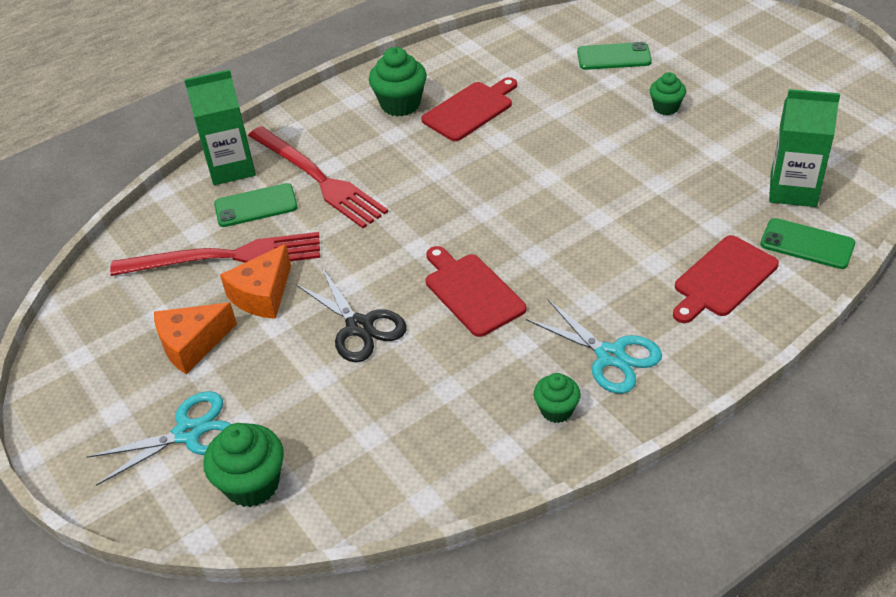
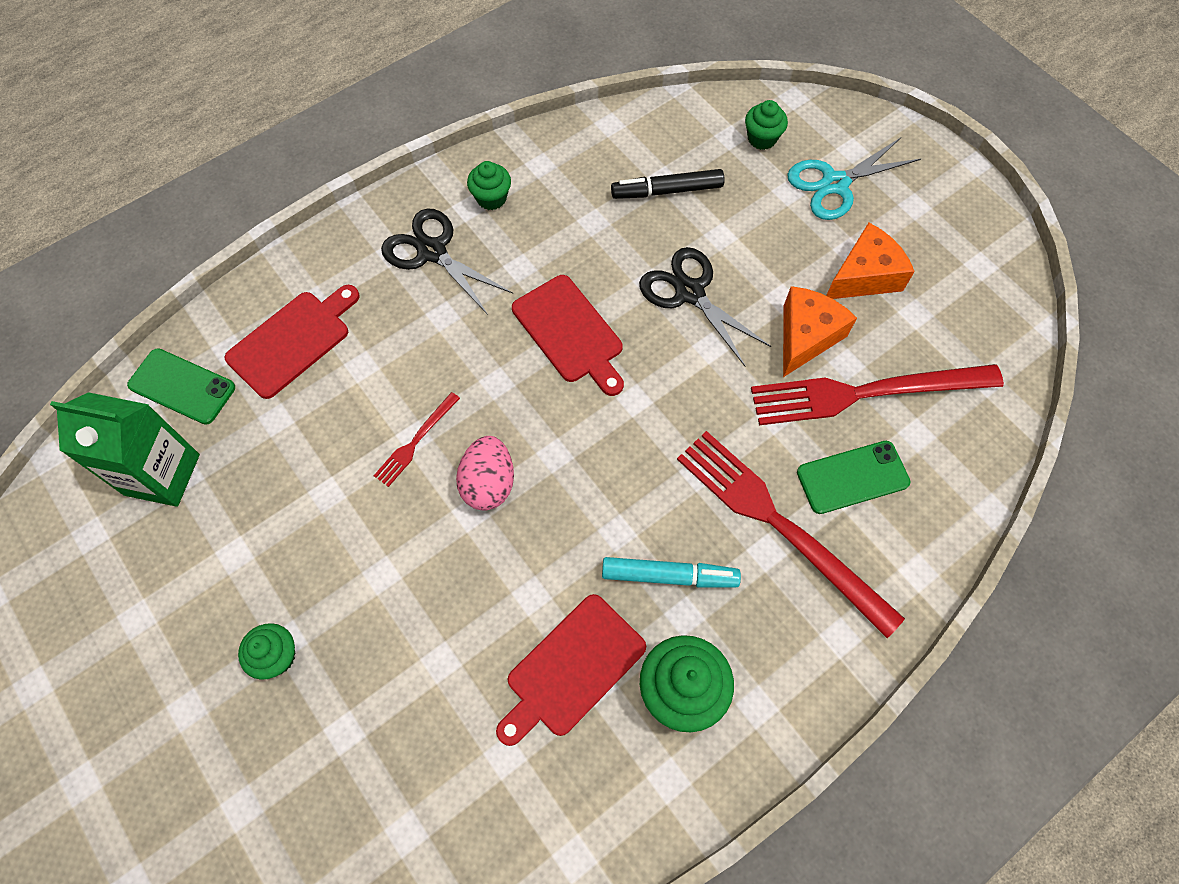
camera: 175 degrees right, 20 degrees up
(231, 167) = (909, 554): green carton -> none
(252, 484) = (762, 138): green cupcake -> green cupcake, size x0.61
(368, 422) = (667, 191): none -> black marker
(402, 151) = (669, 576): none -> turquoise marker
(534, 193) = (488, 483): none -> pink egg
(596, 215) = (416, 441): none -> red fork
(610, 356) = (432, 251): turquoise scissors -> black scissors
(614, 57) = (328, 803): green phone -> none

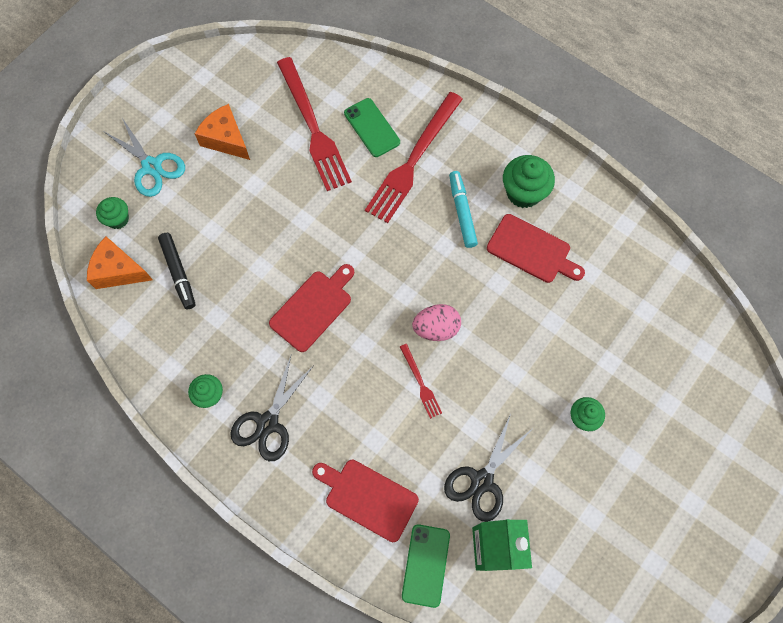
camera: 105 degrees left, 5 degrees up
(416, 441) = (420, 383): red fork -> red fork turned 45 degrees clockwise
(690, 292) = (263, 240): black scissors -> black scissors (482, 481)
(806, 336) = (281, 166): orange cheese -> orange cheese (118, 271)

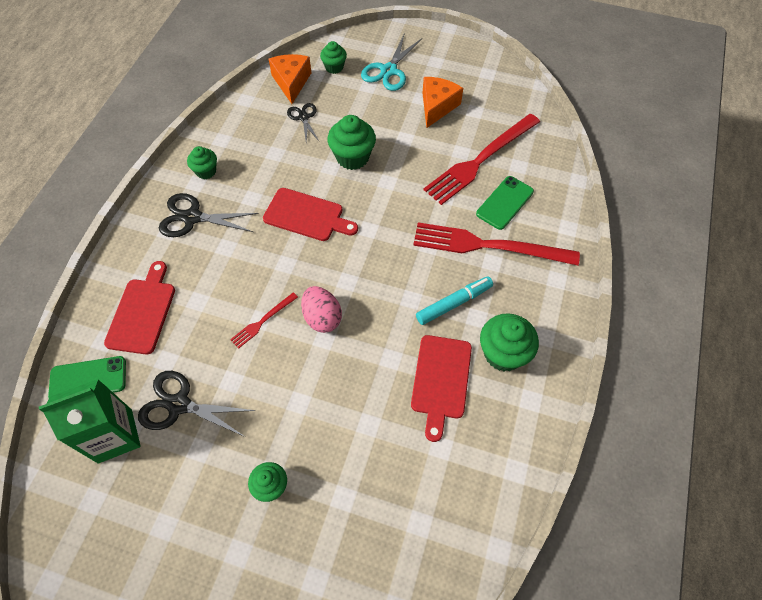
camera: 70 degrees right, 10 degrees down
(178, 273) = (303, 117): black marker -> black scissors
(257, 242) = (352, 157): none -> green cupcake

